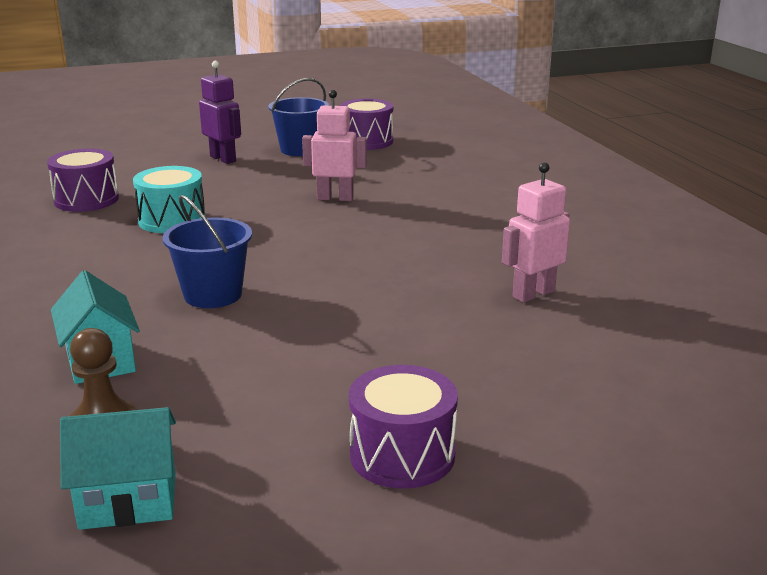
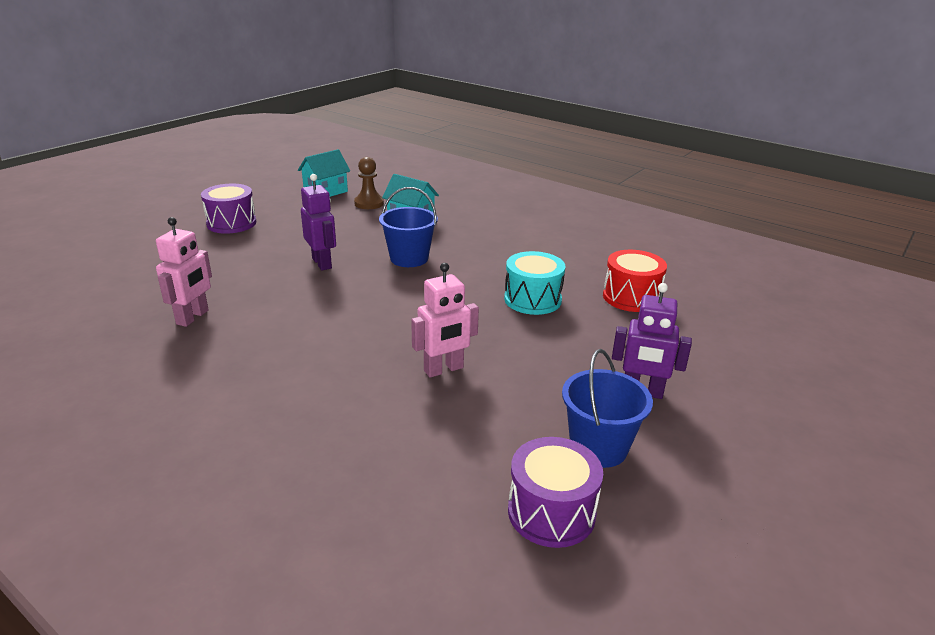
camera: 145 degrees right, 5 degrees up
(86, 200) = (631, 297): purple drum -> red drum
(328, 320) = (322, 263): none -> purple robot

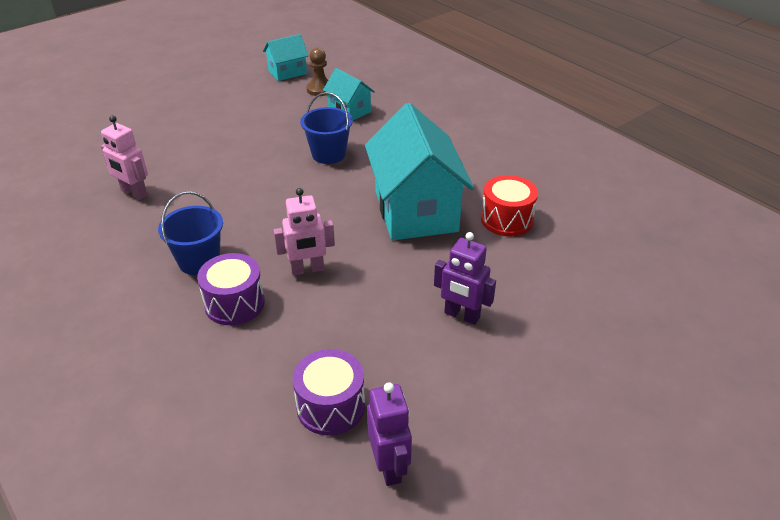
camera: 15 degrees right, 10 degrees up
(193, 317) = (134, 193): pink robot -> pink robot turned 90 degrees clockwise
(231, 223) = (195, 100): purple drum -> purple drum (234, 303)
(322, 263) = (253, 151): purple robot -> purple robot (389, 466)
(532, 299) = (415, 211): turquoise drum -> turquoise house
(598, 447) = (396, 359): blue bucket -> blue bucket (199, 261)

